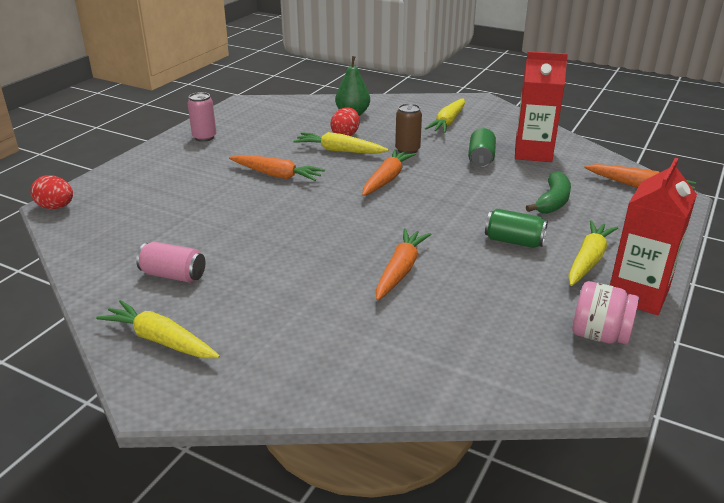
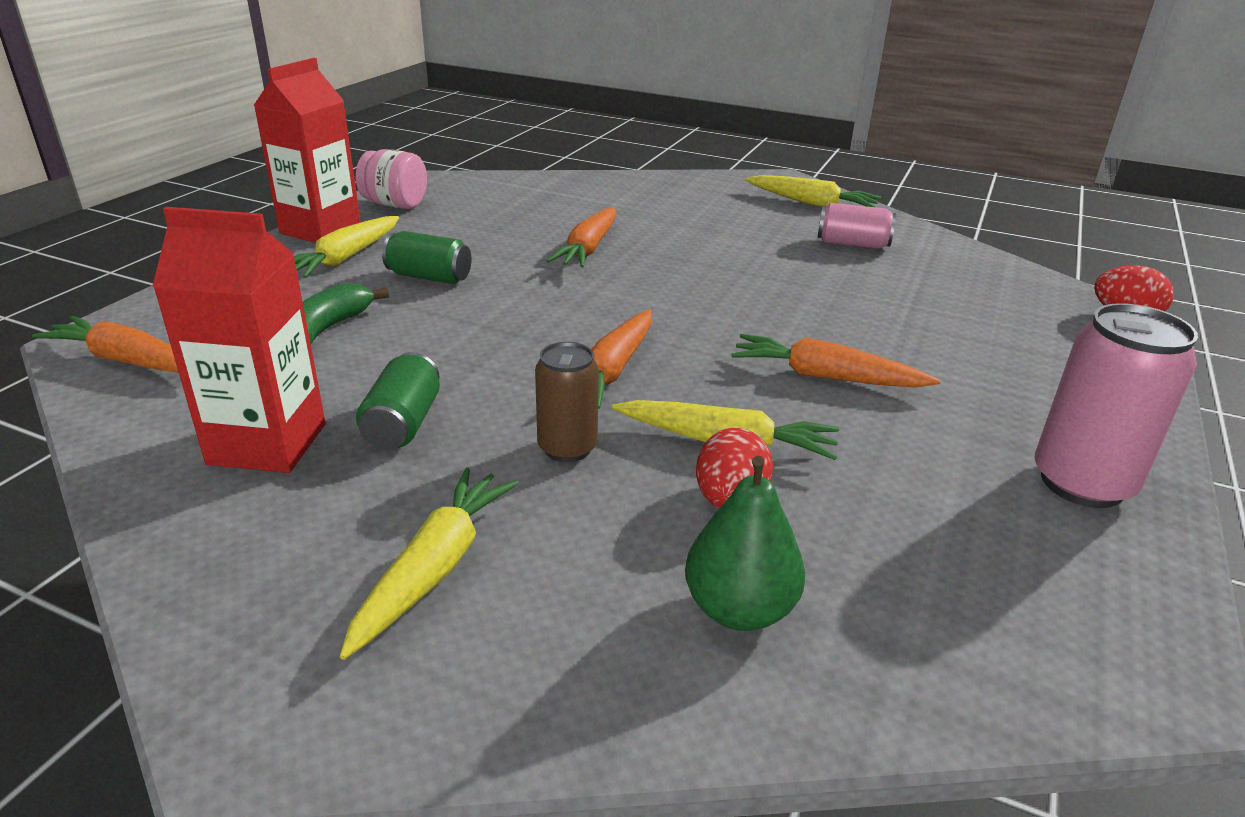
camera: 175 degrees right, 0 degrees up
(204, 137) = (1082, 483): pink can -> pink can, size x1.61

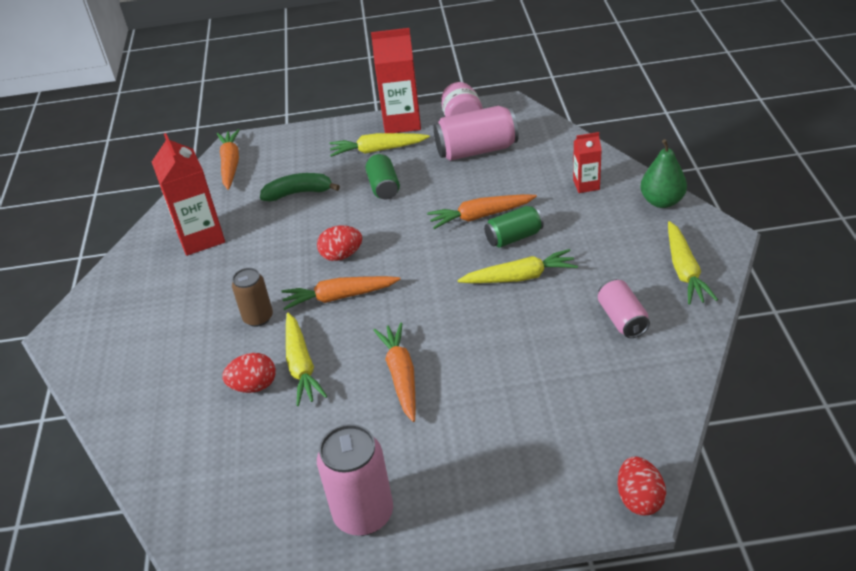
camera: 65 degrees right, 10 degrees up
(403, 424) = (241, 262): green can -> green can (514, 237)
(434, 568) = (155, 326): yellow carrot -> yellow carrot (520, 277)
(464, 215) = (476, 150): none -> pink can
(524, 343) = (341, 255): none -> red egg
(622, 194) = (586, 185): none -> red carton
(739, 609) = (180, 419): green pear -> green pear (662, 201)

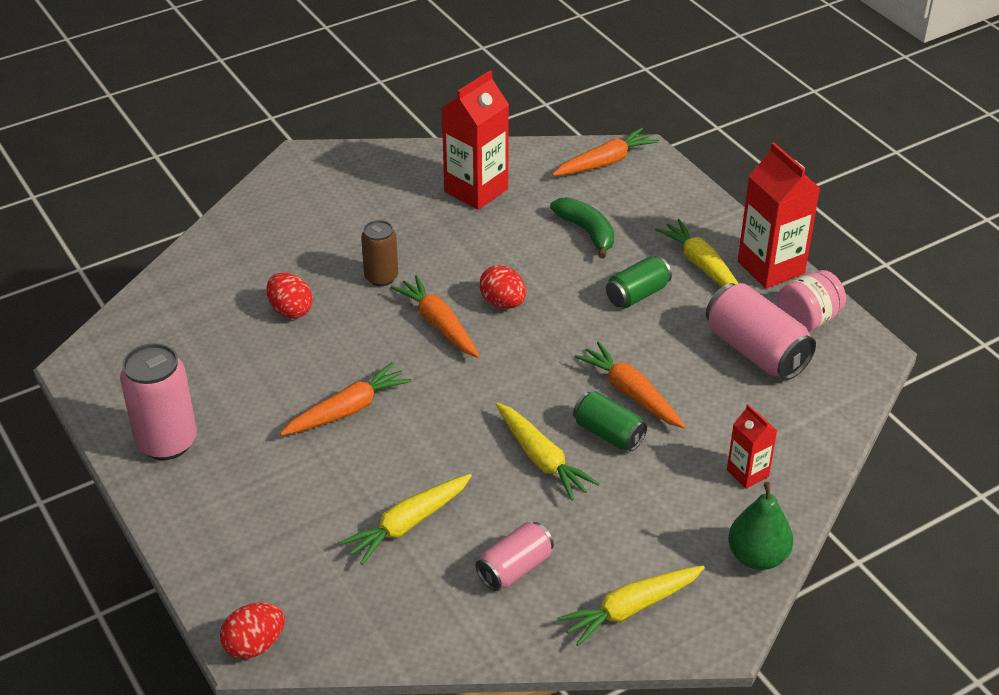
camera: 60 degrees right, 0 degrees up
(301, 365) = (330, 332): yellow carrot -> yellow carrot (408, 524)

